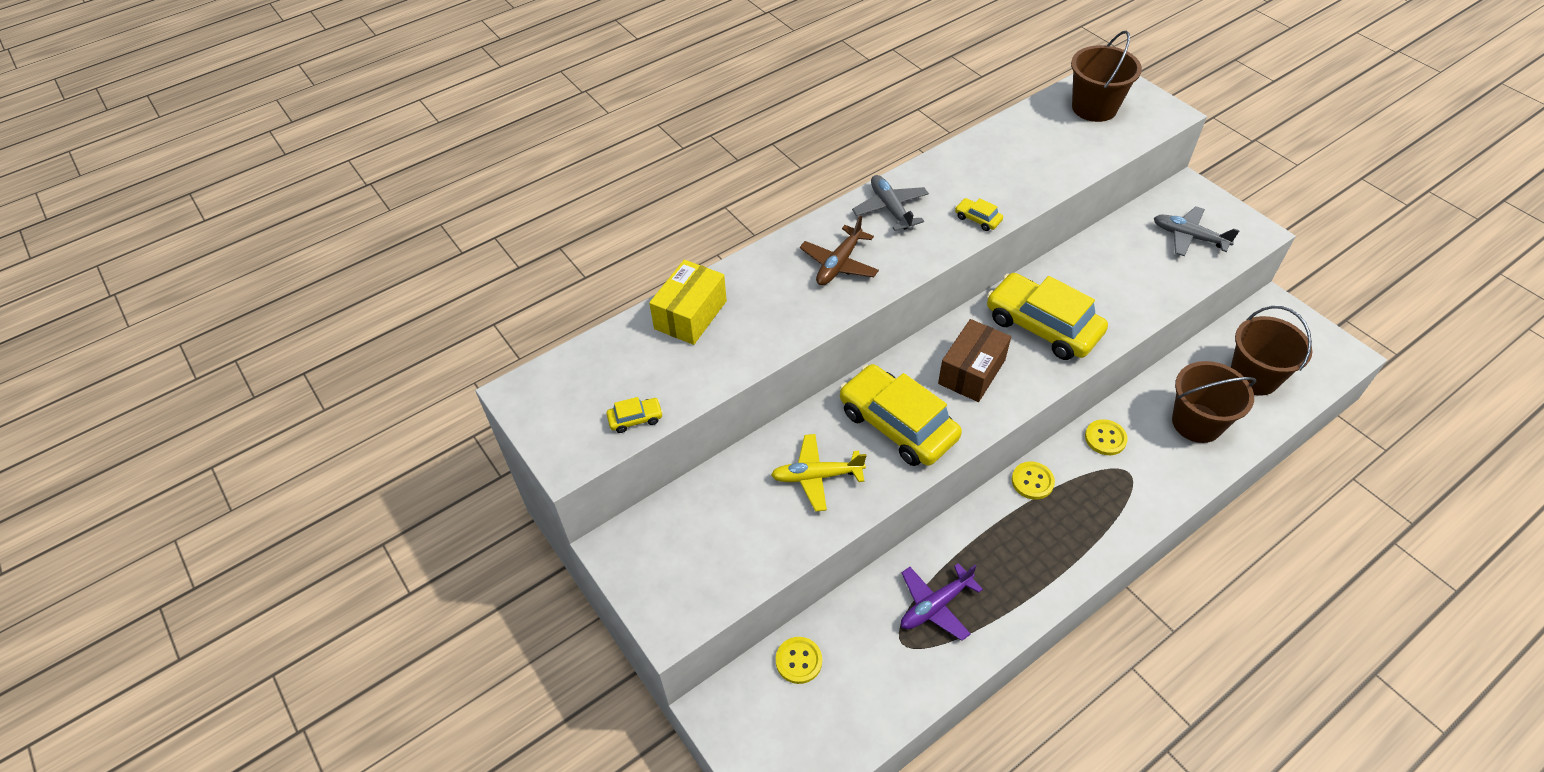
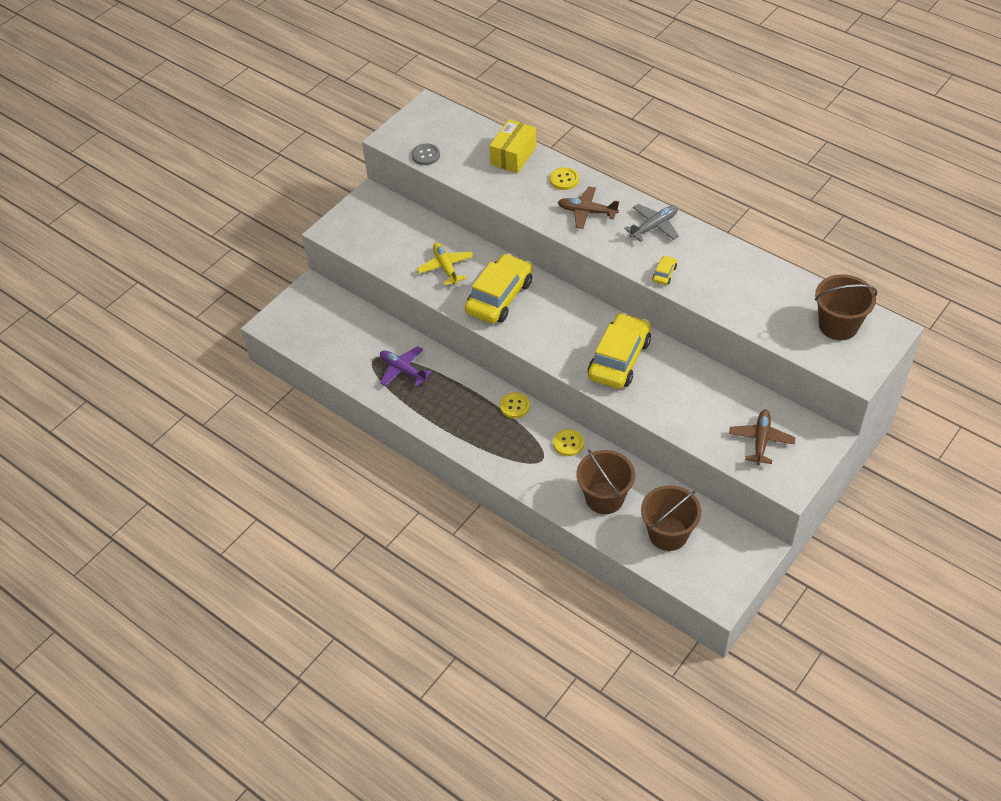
camera: 75 degrees right, 0 degrees up
(635, 419) = (426, 155): yellow car -> grey button
(690, 315) = (513, 156): yellow box -> yellow box turned 75 degrees counterclockwise
(798, 661) = (349, 315): yellow button -> yellow button (564, 179)
(971, 372) = (559, 326): brown box -> none
(1188, 237) = (761, 440): grey plane -> brown plane

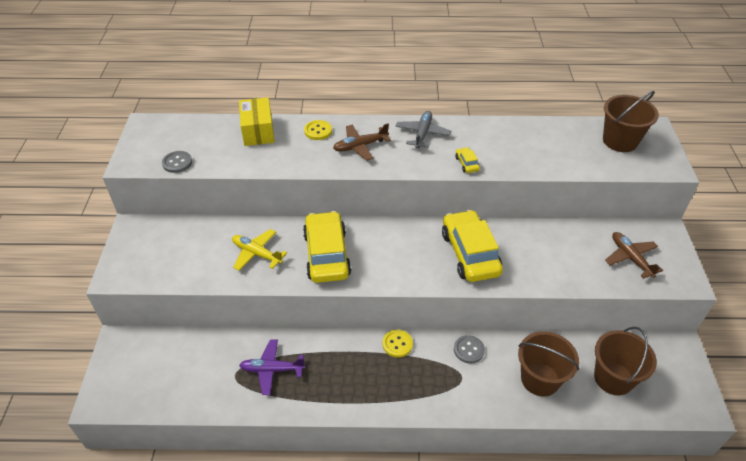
camera: 40 degrees left, 5 degrees down
(568, 443) = (469, 350): yellow button -> grey button

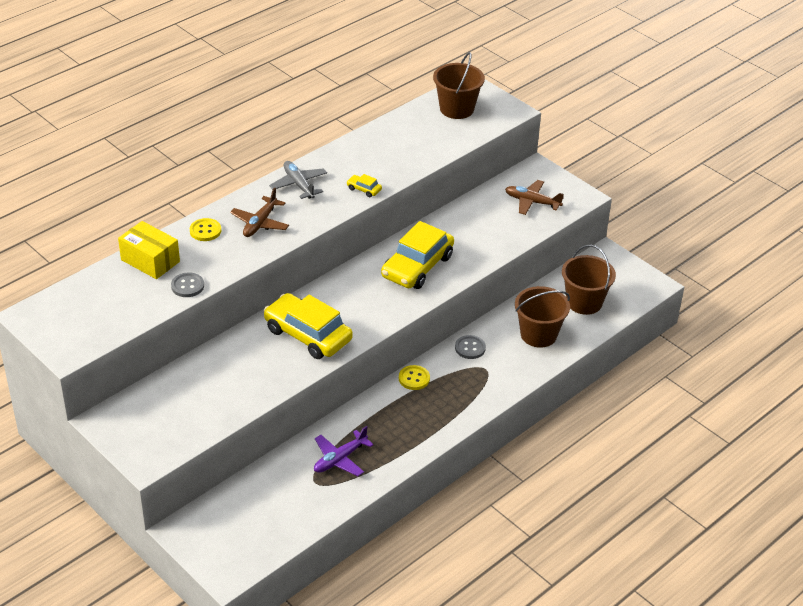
camera: 45 degrees left, 5 degrees down
(177, 163) = (114, 327): grey button -> grey button (187, 286)
(257, 253) = (248, 370): yellow plane -> none
(470, 253) = (417, 266): yellow car -> yellow car turned 90 degrees counterclockwise

